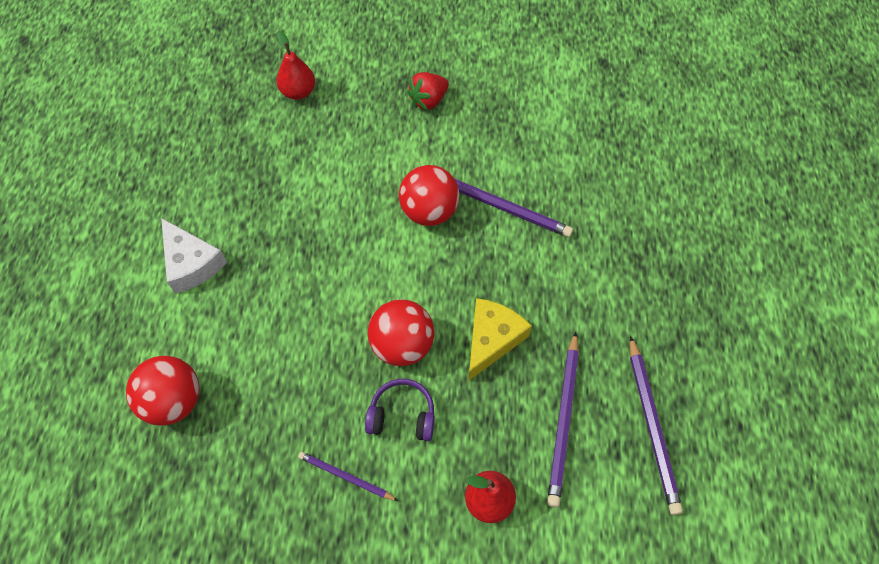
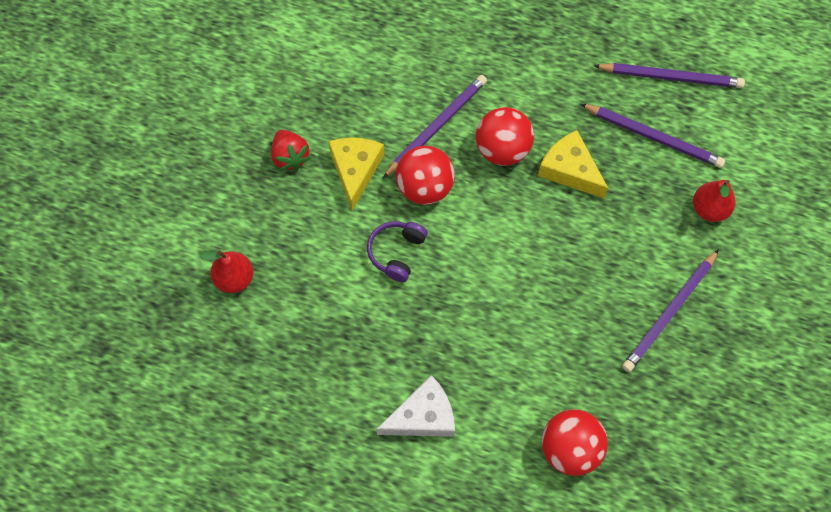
camera: 75 degrees left, 5 degrees up
(346, 477) = (670, 313): purple pencil -> purple pencil, size x1.71
(402, 345) = (558, 242): red ball -> red ball (502, 150)
(402, 416) = (625, 257): purple headphones -> purple headphones (397, 253)
(431, 152) = (355, 170): none -> yellow cheese

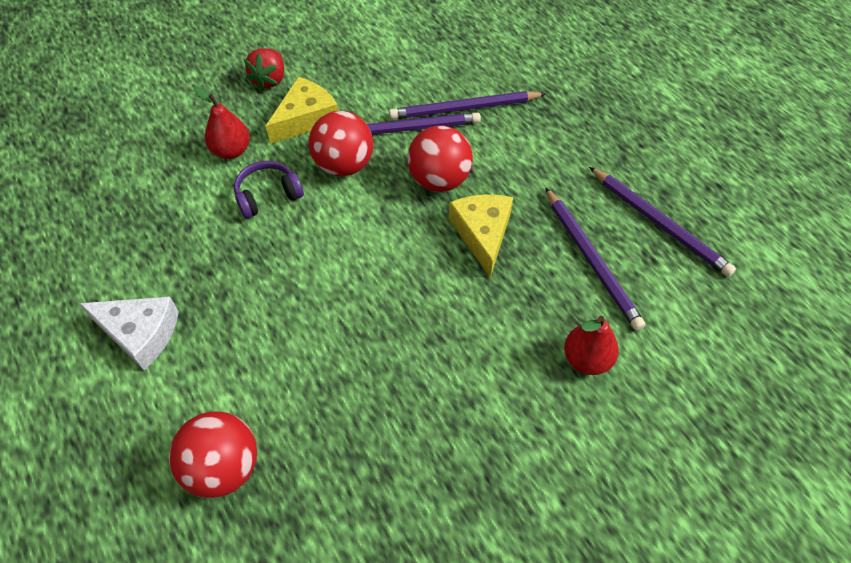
camera: 40 degrees right, 10 degrees down
(234, 279) = (134, 131): red pear -> red pear (231, 151)
(670, 313) = (450, 422): purple pencil -> purple pencil (464, 108)

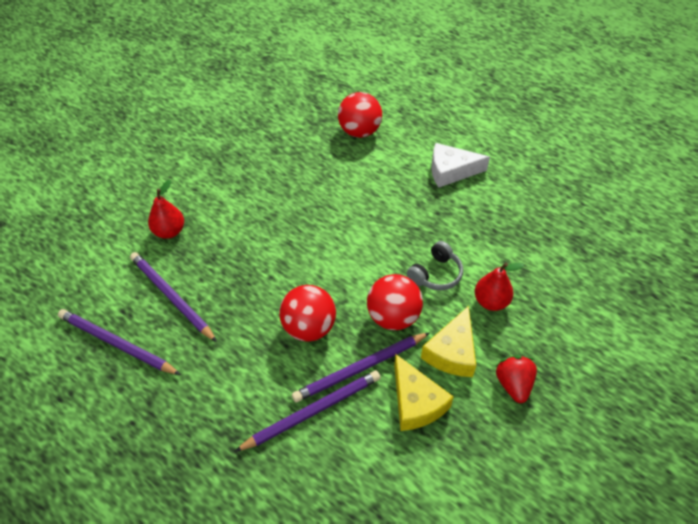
camera: 160 degrees right, 5 degrees down
(268, 196) = (435, 274): purple headphones -> grey headphones
(482, 234) = (259, 293): yellow cheese -> yellow cheese (416, 402)

